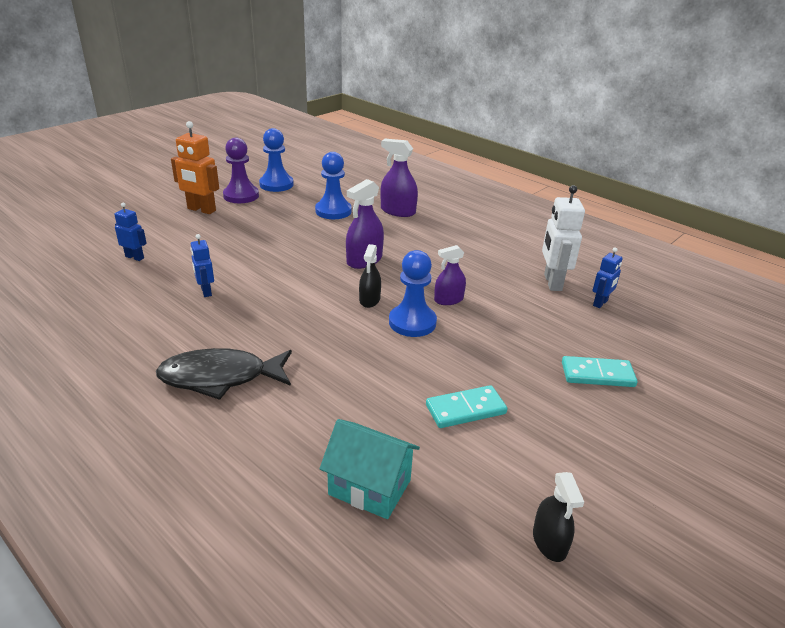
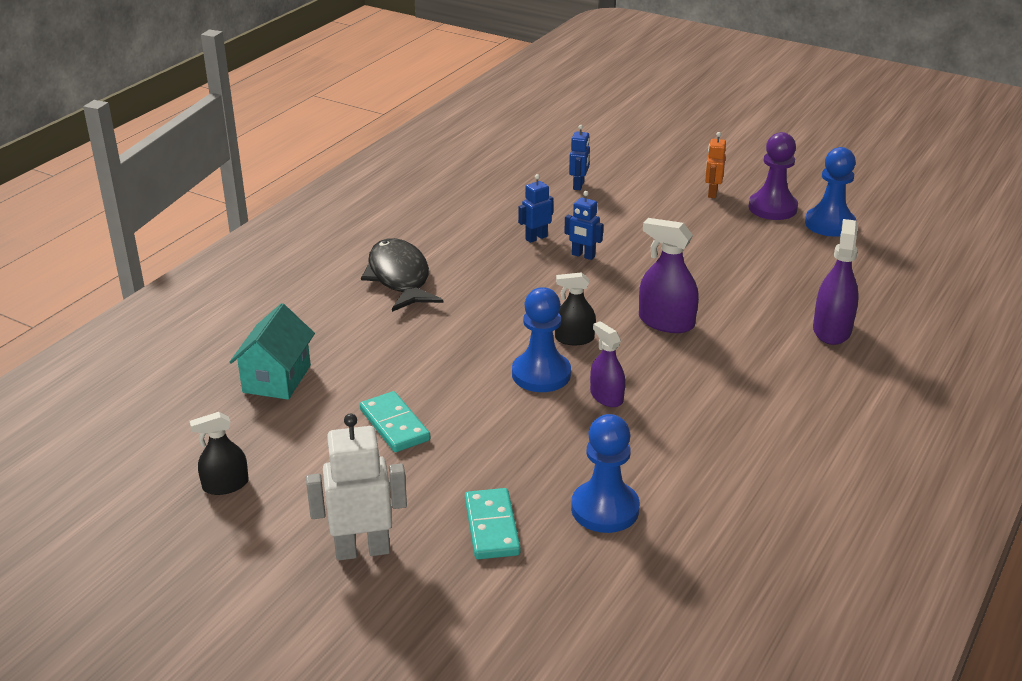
camera: 80 degrees right, 0 degrees up
(201, 210) = (712, 193): orange robot -> orange robot, size x0.58
(333, 211) = (786, 279): blue pawn -> blue pawn (605, 509)
(552, 282) = (708, 488): white robot -> white robot (362, 550)
(600, 303) = (674, 538): blue robot -> blue robot (583, 255)

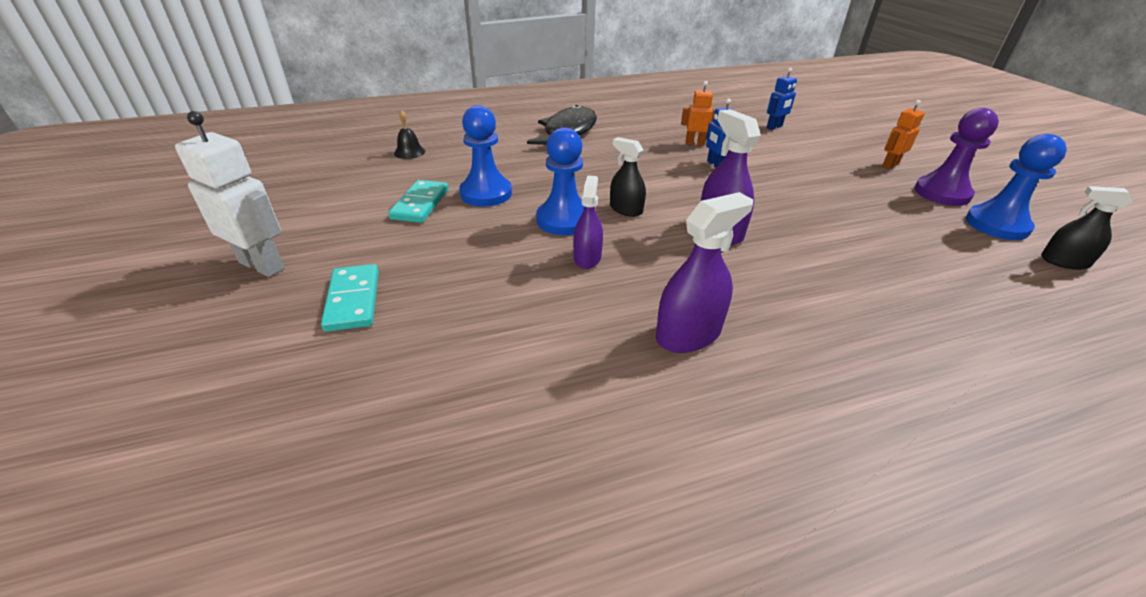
camera: 40 degrees right, 5 degrees up
(225, 485) = (282, 190): black spray bottle -> black spray bottle (1064, 262)
(277, 379) = (409, 152): turquoise house -> black bell
(491, 527) = (353, 300): turquoise domino -> turquoise domino turned 45 degrees counterclockwise
(536, 238) = (695, 143): blue robot -> orange robot
(605, 509) = (446, 339): blue pawn -> blue pawn (486, 193)
(832, 330) = (891, 309): purple spray bottle -> purple spray bottle (688, 334)

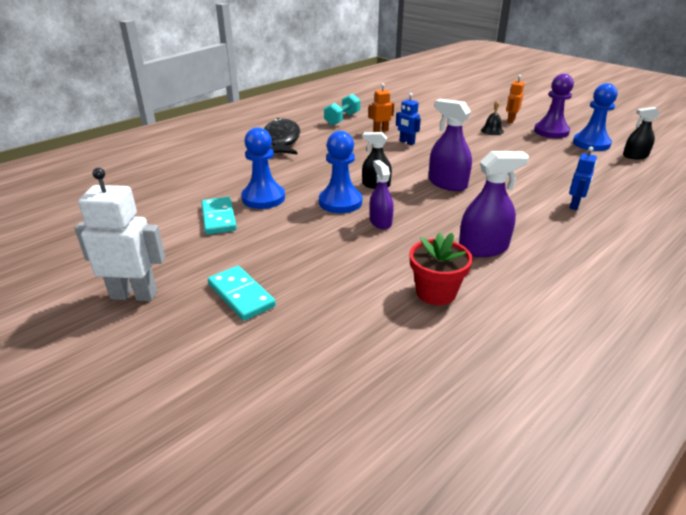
camera: 25 degrees left, 5 degrees down
(409, 152) = (164, 182): black bell -> black bell (492, 131)
(567, 375) = (436, 292): none -> red flower pot
(661, 121) = (342, 119): none -> turquoise dumbbell
(688, 334) = (483, 248): purple spray bottle -> purple spray bottle turned 45 degrees clockwise
(774, 127) = (422, 109): blue robot -> blue robot (575, 205)

